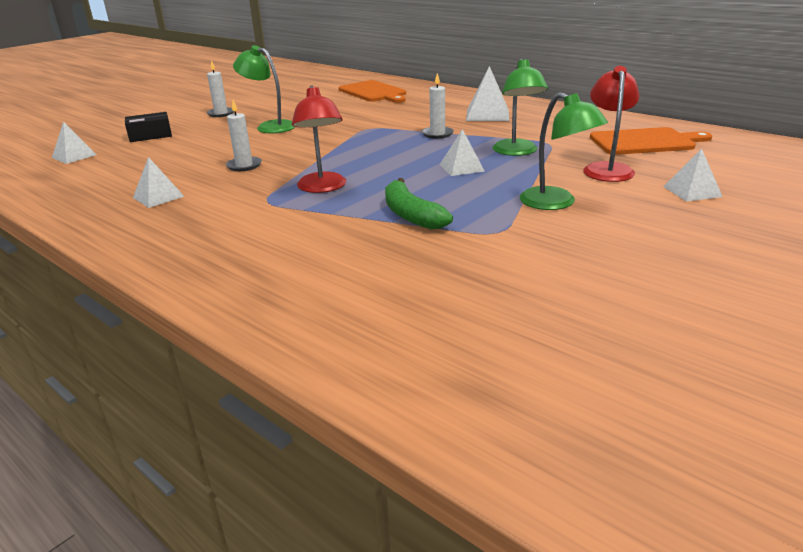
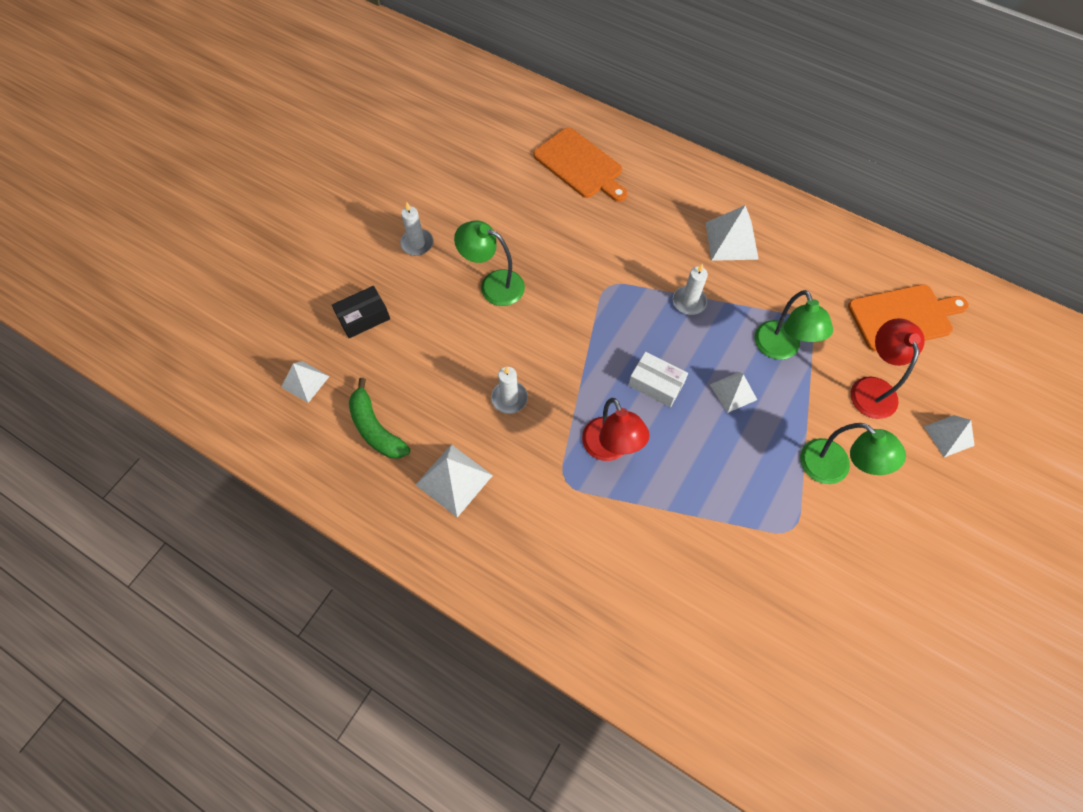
camera: 10 degrees left, 35 degrees up
(158, 197) = (454, 479): white pyramid -> white pyramid, size x1.50
(387, 163) = (656, 384): none -> white box
(411, 215) = (710, 502): green banana -> green banana (375, 428)

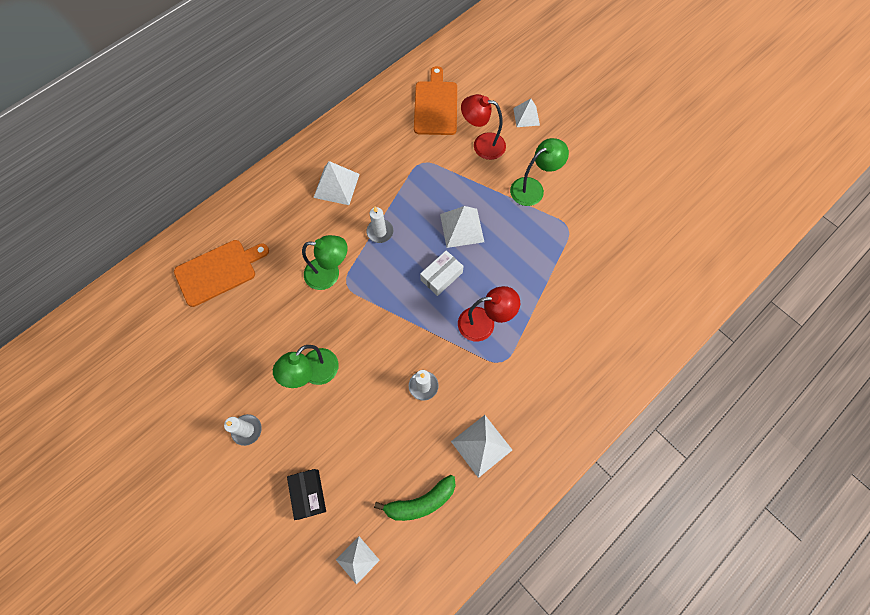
camera: 75 degrees left, 5 degrees up
(733, 392) = (462, 228): white pyramid -> white pyramid, size x1.50
(780, 349) = (437, 186): green lamp -> green lamp (329, 274)

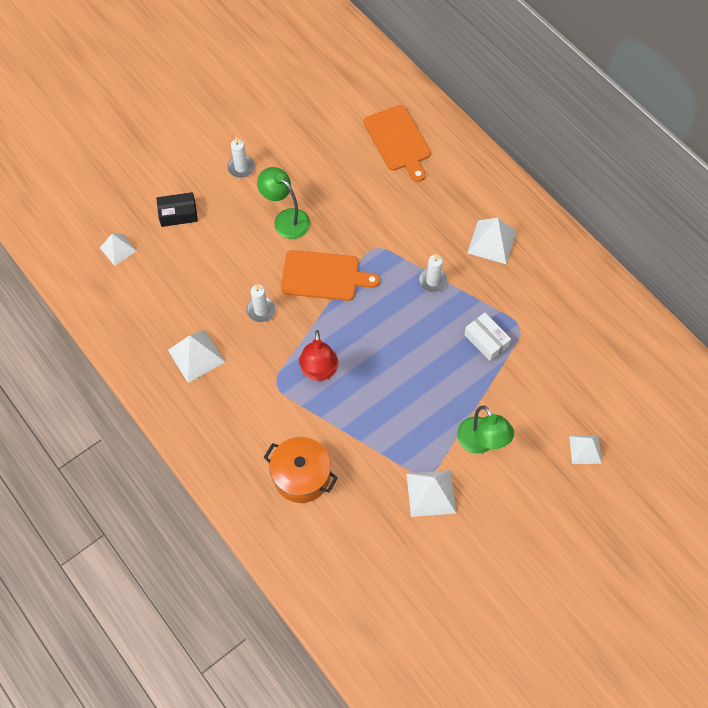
camera: 95 degrees right, 5 degrees down
(329, 274) = (387, 233): green lamp -> none
(421, 502) = (155, 300): green banana -> none
(436, 105) = (600, 348): orange cutting board -> orange cutting board (323, 276)
(441, 276) = (376, 336): white box -> white box (486, 340)
(462, 228) = (432, 361): white pyramid -> white pyramid (431, 493)
(482, 144) = (543, 394): red lamp -> none
(589, 328) = (301, 476): none -> orange pot

